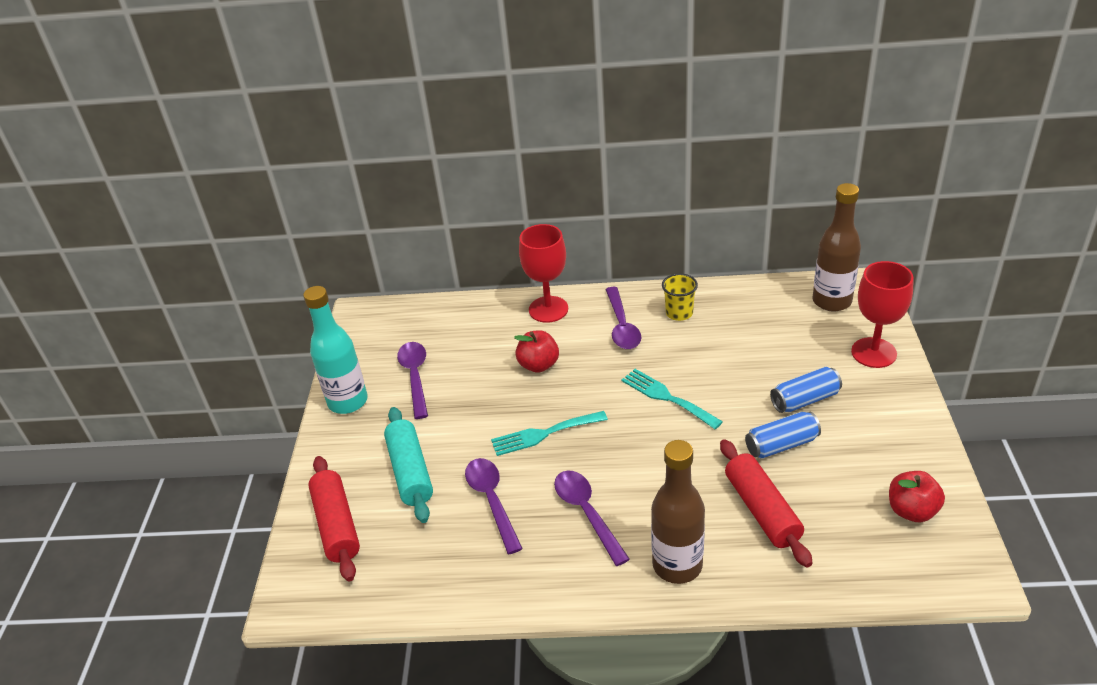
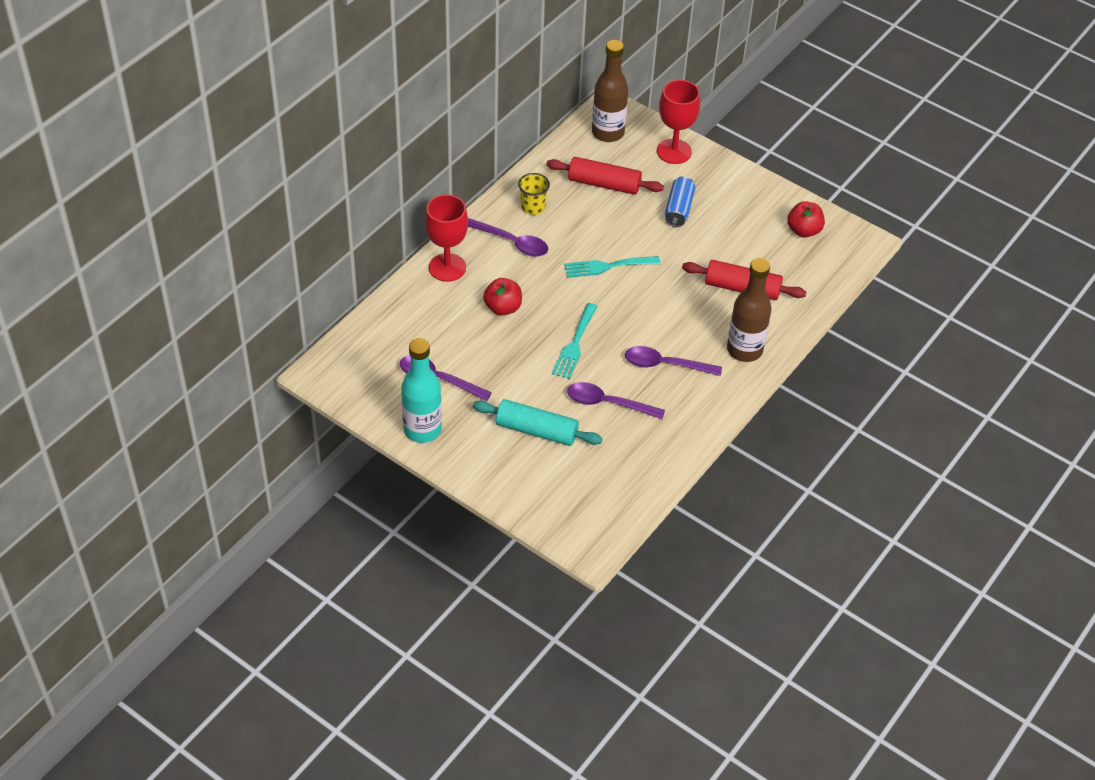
camera: 60 degrees left, 10 degrees up
(337, 525) = (547, 493): red rolling pin -> red rolling pin (604, 184)
(781, 445) = (703, 245): blue can -> none

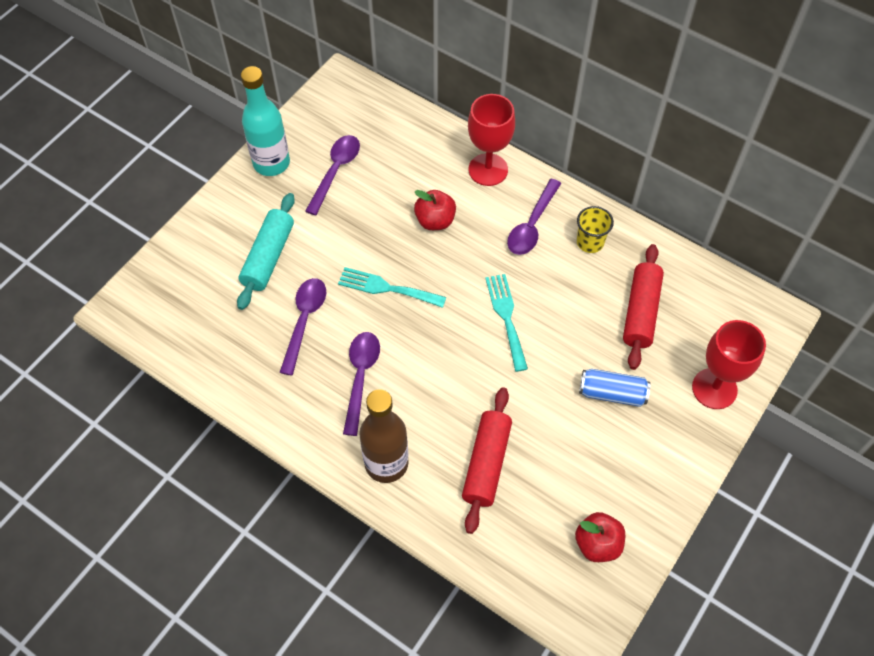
camera: 90 degrees right, 10 degrees up
(608, 133) = (731, 315): brown bottle -> none

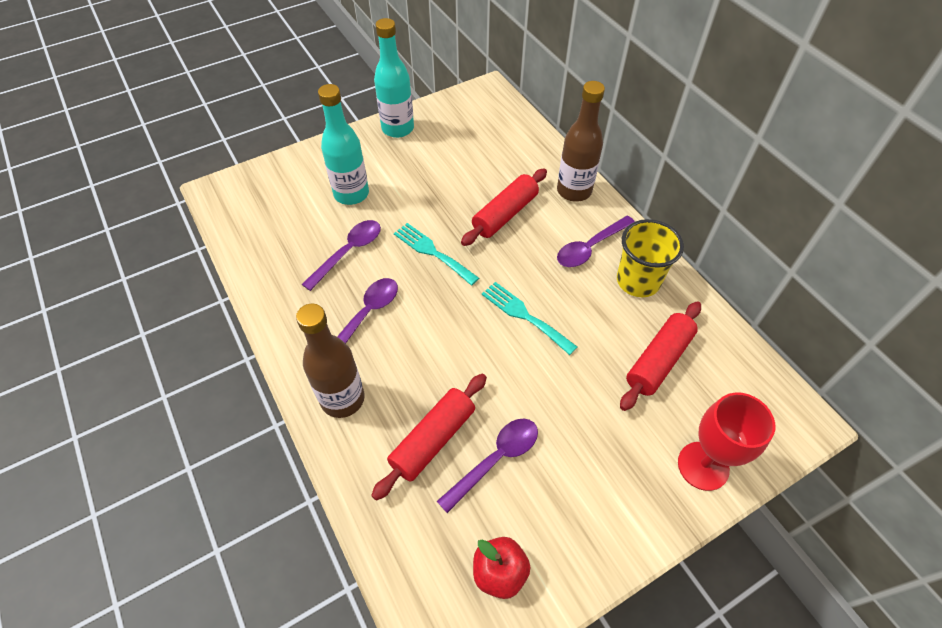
camera: 25 degrees right, 5 degrees down
(268, 257) = (351, 194): turquoise rolling pin -> turquoise bottle
(335, 171) = (444, 150): purple spoon -> purple spoon (495, 459)
(435, 221) = (505, 214): red apple -> red rolling pin
(488, 169) = (574, 191): red goblet -> brown bottle
(506, 317) = (524, 315): turquoise fork -> turquoise fork turned 60 degrees counterclockwise
(590, 242) = (638, 281): yellow cup -> yellow cup, size x1.59
(612, 393) = (591, 425): blue can -> none

